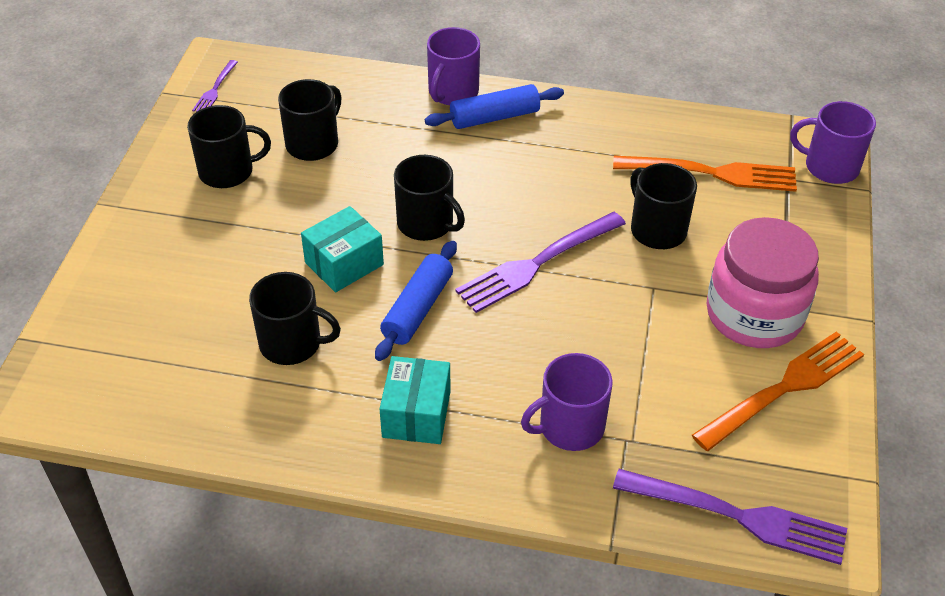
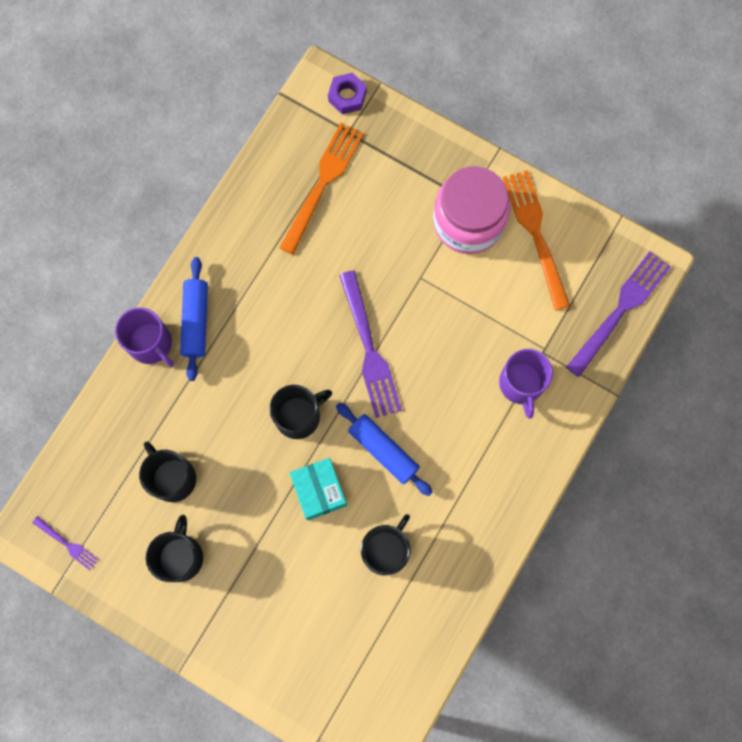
camera: 70 degrees left, 30 degrees up
(416, 414) = (478, 481): turquoise box -> none
(657, 229) = (366, 250): black mug -> none
(830, 167) = (347, 96): purple mug -> purple nut

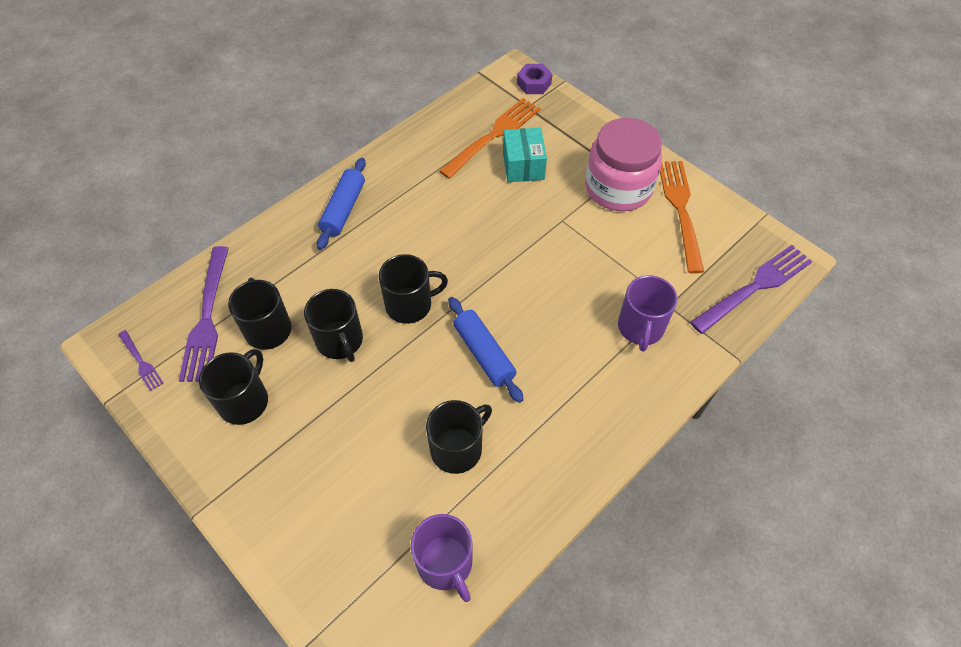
camera: 15 degrees right, 20 degrees down
(151, 344) = (296, 217): purple mug -> purple mug (445, 563)
(245, 472) = (340, 341): none -> black mug
(319, 490) = (407, 374): turquoise box -> turquoise box (523, 165)
(369, 349) = (496, 265): purple fork -> purple fork (207, 318)

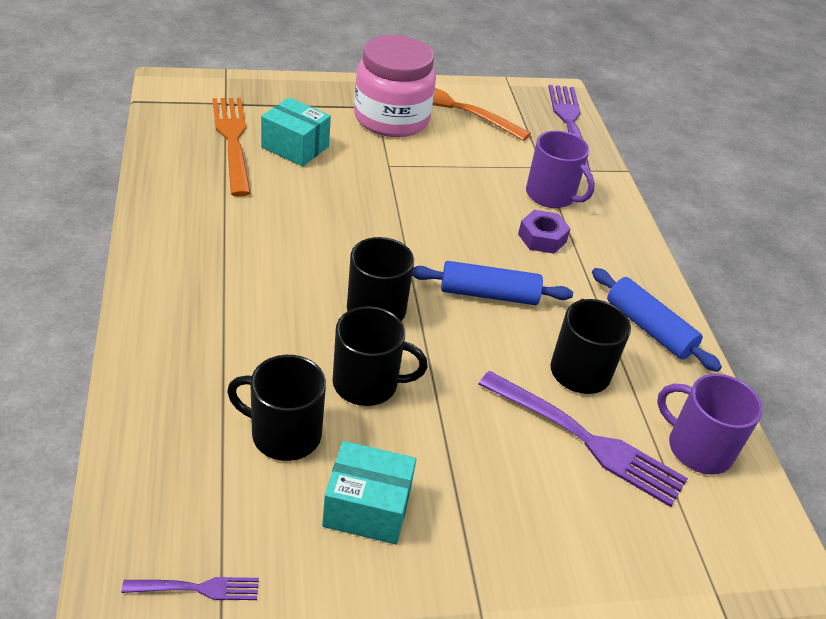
camera: 60 degrees left, 15 degrees down
(207, 318) = (202, 483): purple fork -> purple fork (586, 440)
(244, 401) = (367, 508): black mug -> turquoise box
(343, 209) = (187, 284): blue rolling pin -> blue rolling pin (648, 328)
(445, 563) = (698, 448): purple mug -> purple mug turned 150 degrees counterclockwise
(534, 83) = (202, 84): purple nut -> purple nut (542, 238)

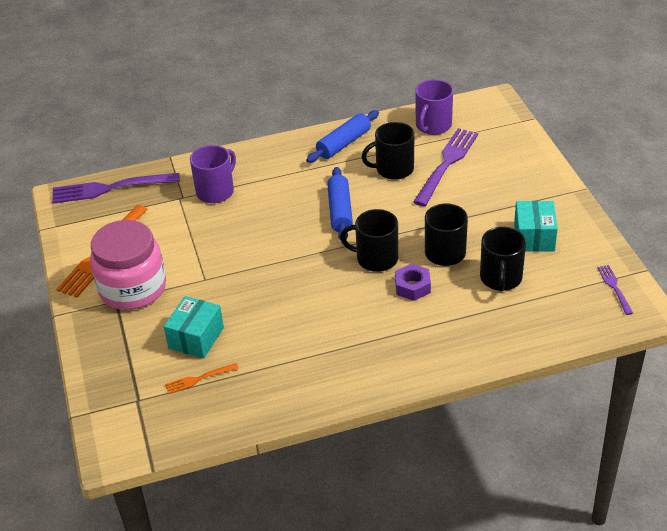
camera: 90 degrees left, 0 degrees up
(232, 141) = (199, 379): orange fork -> orange fork, size x0.49
(542, 238) = (269, 192): purple nut -> purple nut (412, 286)

